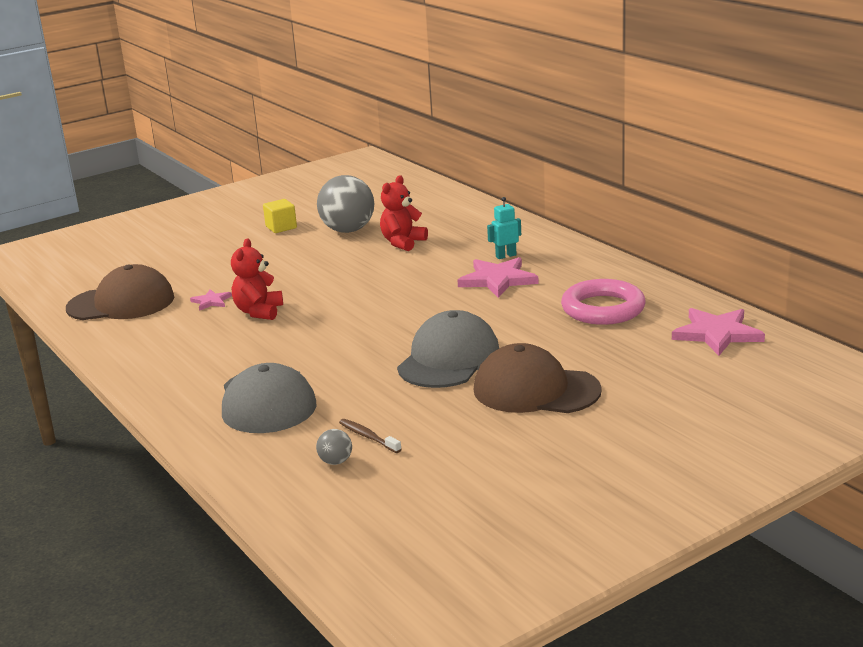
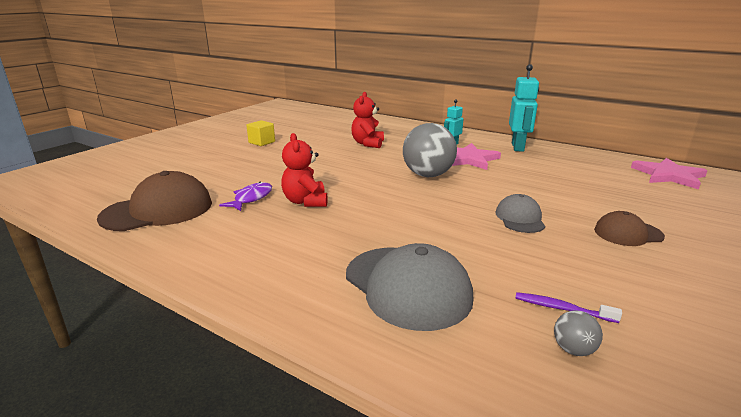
camera: 25 degrees left, 0 degrees up
(211, 301) = (251, 198): pink star -> purple fish
(348, 230) = (317, 140): grey ball -> grey ball (428, 175)
(368, 437) = (562, 308): brown toothbrush -> purple toothbrush
(449, 359) = (520, 218): grey cap -> grey cap, size x0.56
(536, 390) = (628, 233): brown cap -> brown cap, size x0.56
(588, 269) = (518, 147): none -> turquoise robot
(603, 309) = (569, 169): pink ring -> none

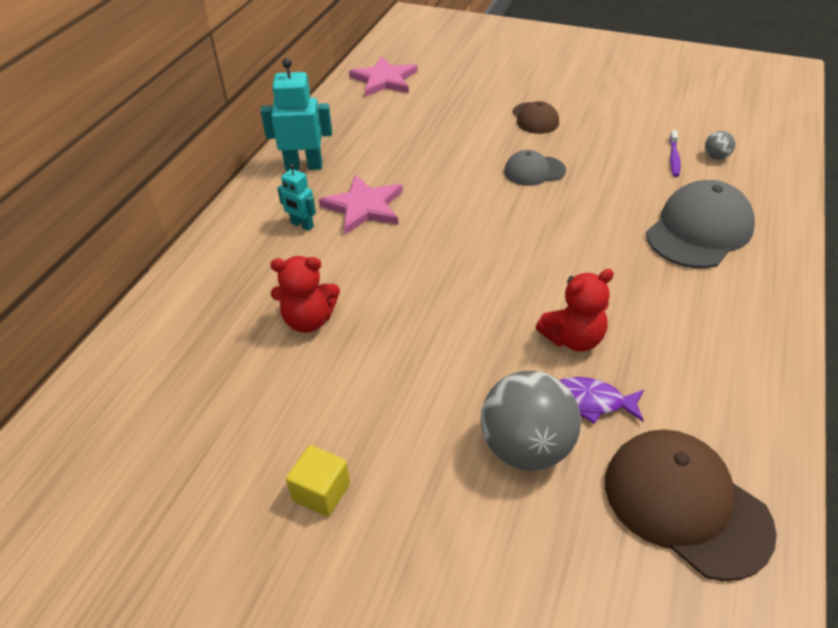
camera: 100 degrees left, 20 degrees up
(428, 175) = (438, 239): grey ball -> grey ball (526, 447)

